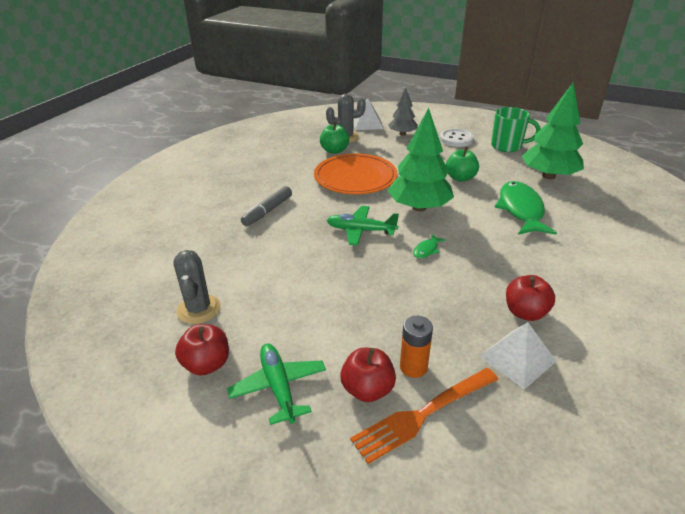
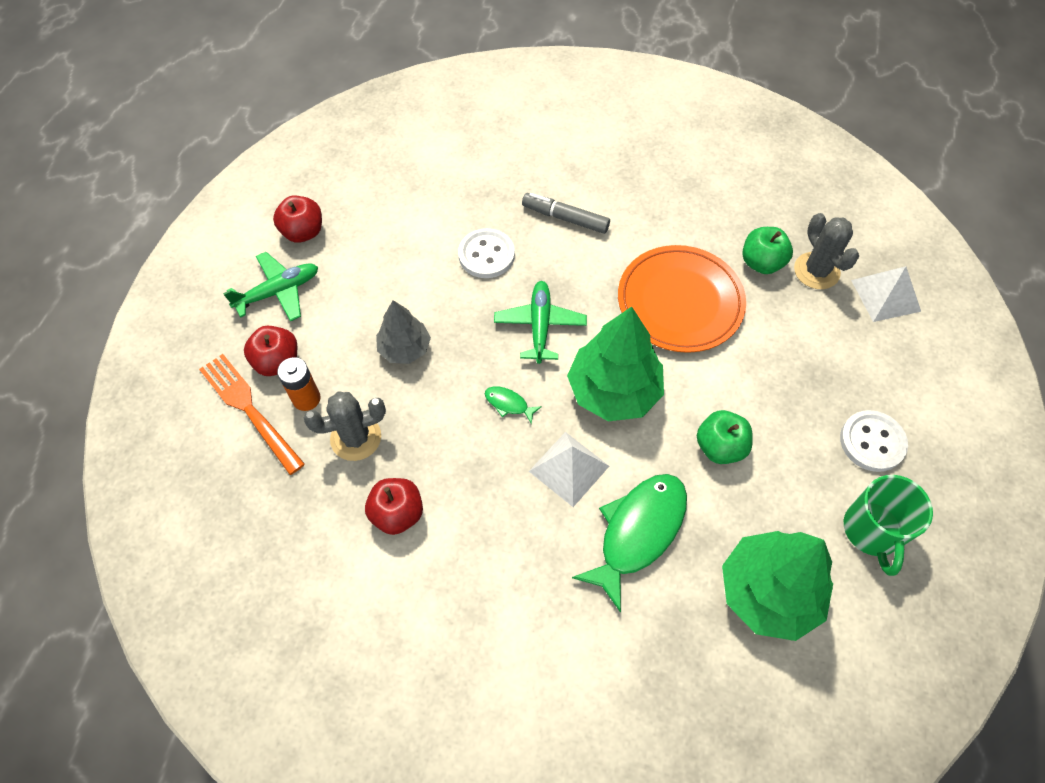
camera: 80 degrees right, 25 degrees up
(199, 309) = (375, 204): grey cactus -> grey cactus (356, 438)
(286, 249) = (486, 255): none -> white button
(402, 134) = (862, 353): grey tree -> grey tree (405, 348)
(517, 358) = (322, 497): white pyramid -> white pyramid (569, 468)
(521, 210) = (638, 532): green fish -> green fish turned 45 degrees counterclockwise

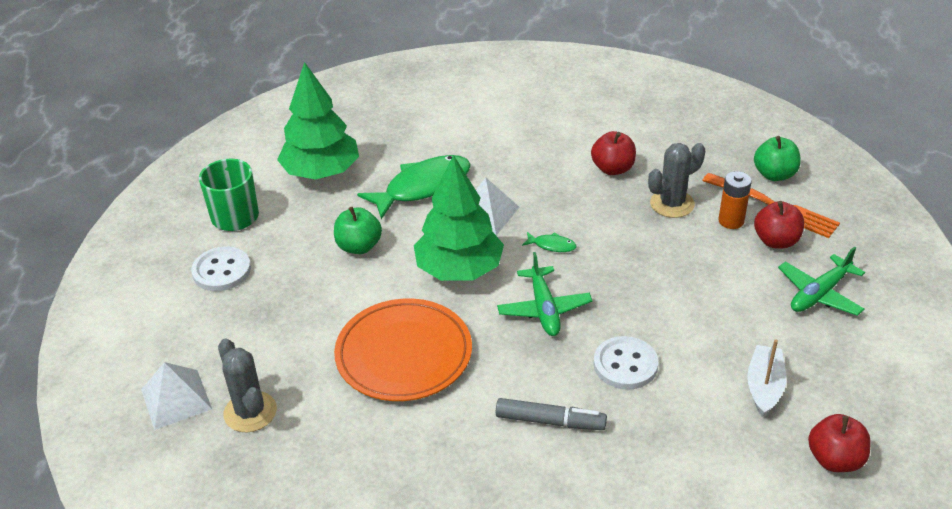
camera: 170 degrees right, 20 degrees down
(303, 232) = (838, 353): red apple -> red apple (835, 459)
(382, 215) = (764, 387): none -> white boat
(405, 348) = (666, 269): grey tree -> none
(638, 532) = (423, 187): green fish -> green fish turned 150 degrees counterclockwise
(761, 263) = (313, 410): green apple -> green apple (774, 174)

